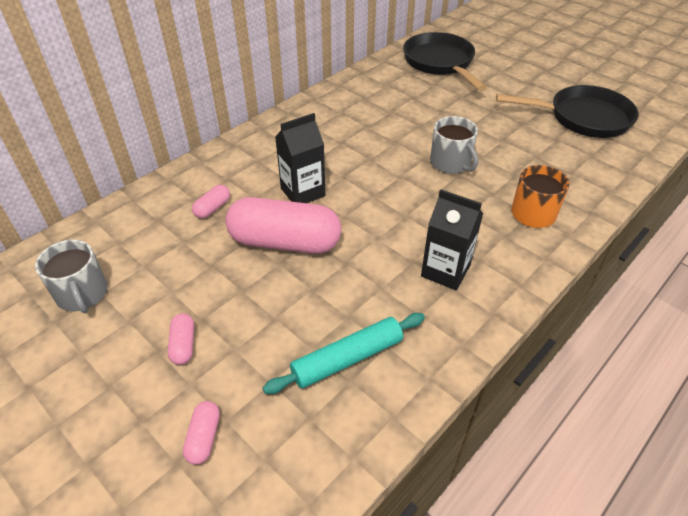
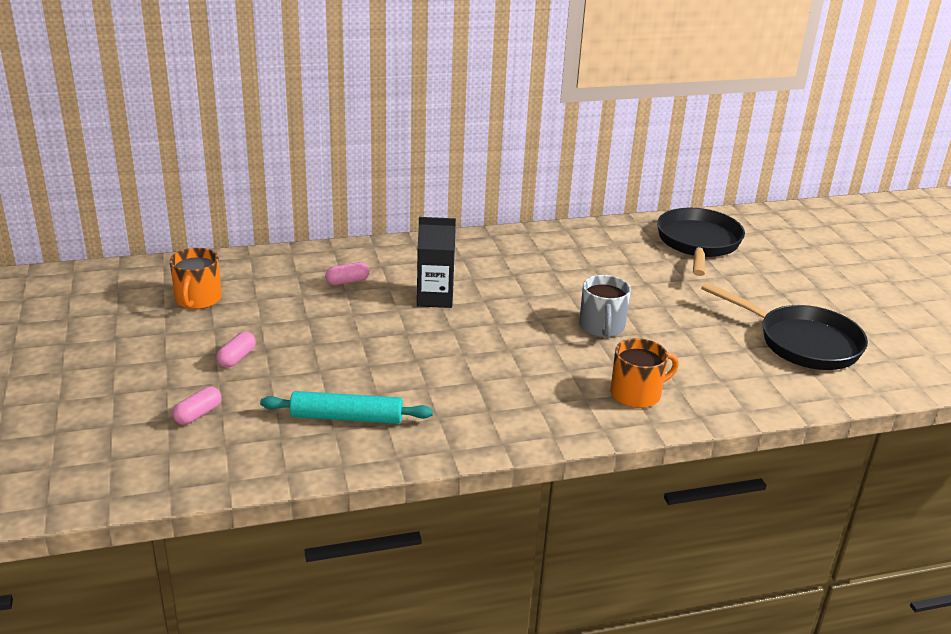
camera: 30 degrees right, 15 degrees down
(82, 294) = (198, 299): grey mug -> orange mug
(285, 242) = (381, 326): pink capsule -> none
(445, 271) = (496, 399): black carton -> none

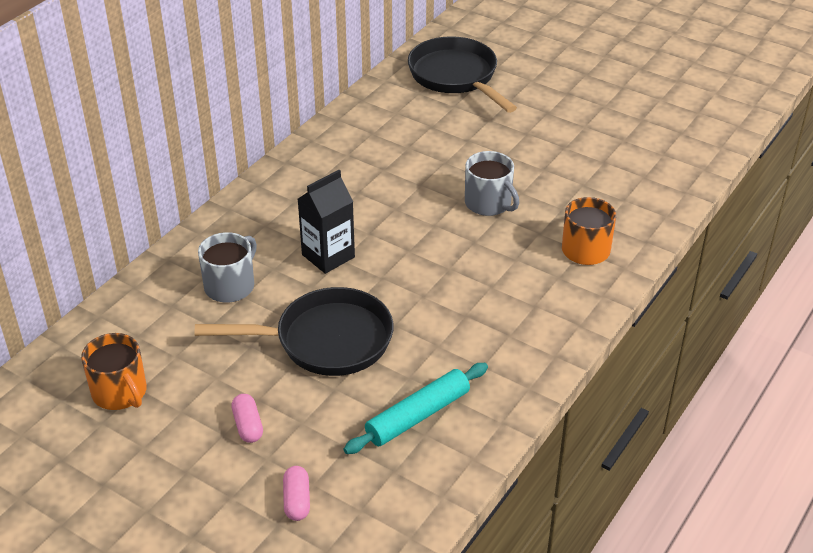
camera: 40 degrees left, 10 degrees up
(347, 281) = (230, 286): pink capsule -> grey mug
(802, 343) = (632, 132): black pan -> black pan (326, 340)

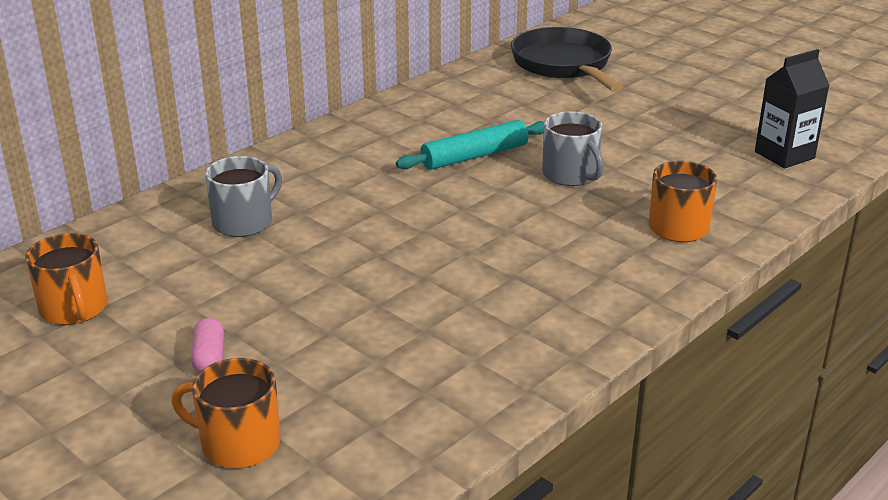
camera: 10 degrees right, 10 degrees down
(297, 500) = (238, 443): pink capsule -> orange mug
(326, 340) = (335, 284): black pan -> none
(328, 256) = (366, 205): black carton -> black carton (784, 155)
(417, 415) = (422, 370): turquoise rolling pin -> turquoise rolling pin (474, 156)

